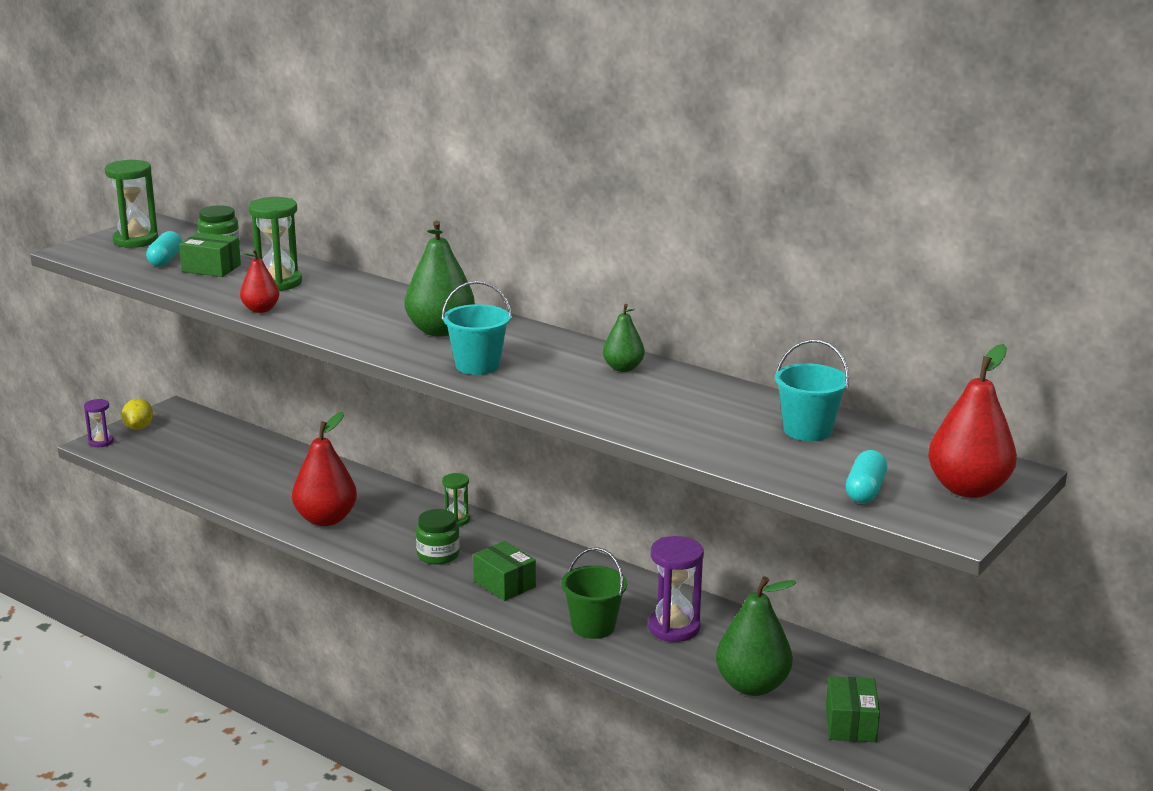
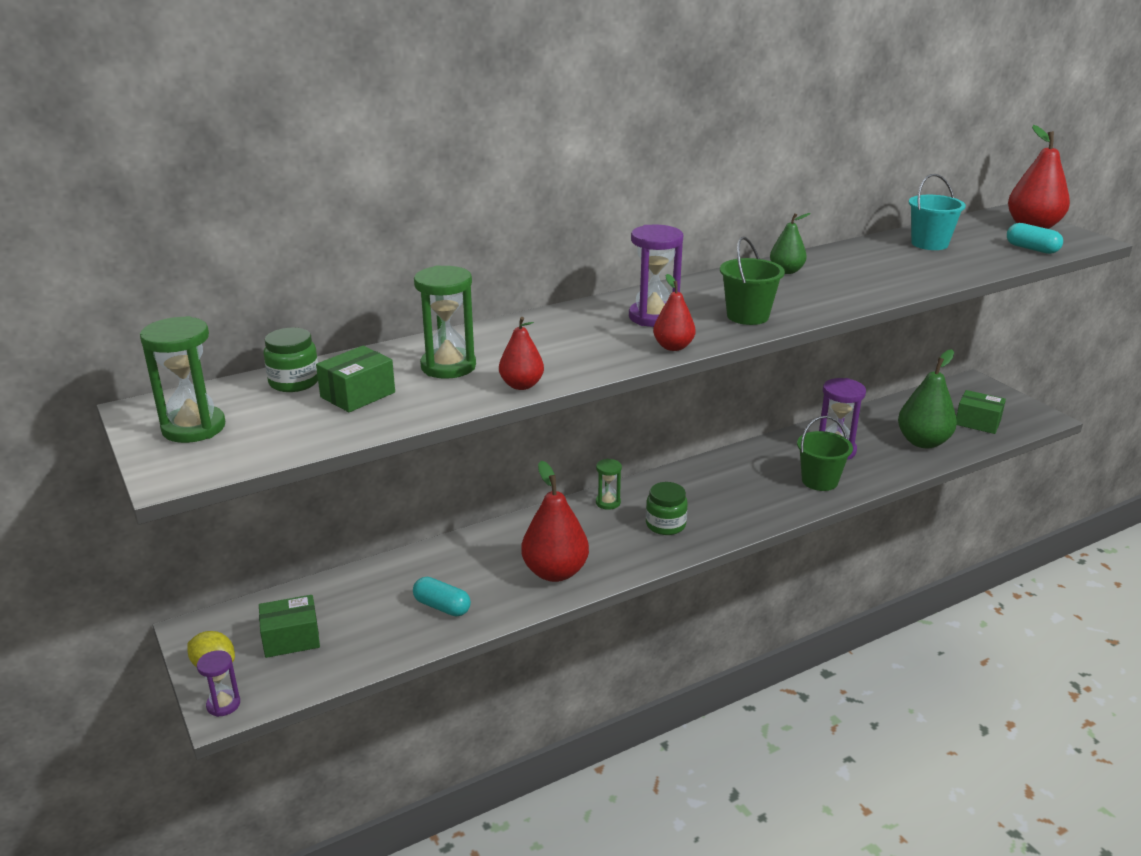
camera: 65 degrees left, 5 degrees up
(165, 260) = (293, 417): turquoise capsule -> turquoise capsule (442, 607)
(377, 347) = (673, 347): none -> red pear
(440, 331) = (653, 317): green pear -> purple hourglass
(477, 365) = (747, 316): turquoise bucket -> green bucket
(504, 584) = (734, 504): green box -> green box (291, 639)

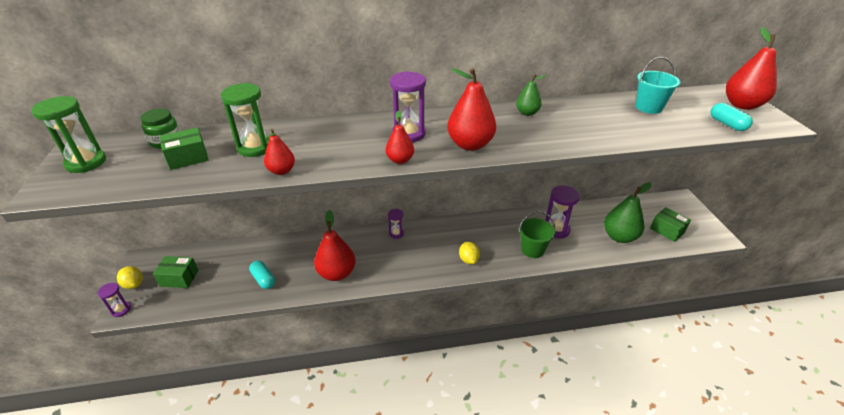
camera: 20 degrees right, 10 degrees up
(608, 502) = (396, 233): green hourglass -> purple hourglass
(665, 525) = (419, 257): green jar -> none
(740, 512) = (468, 260): none -> yellow lemon
(747, 316) = (470, 144): green bucket -> red pear

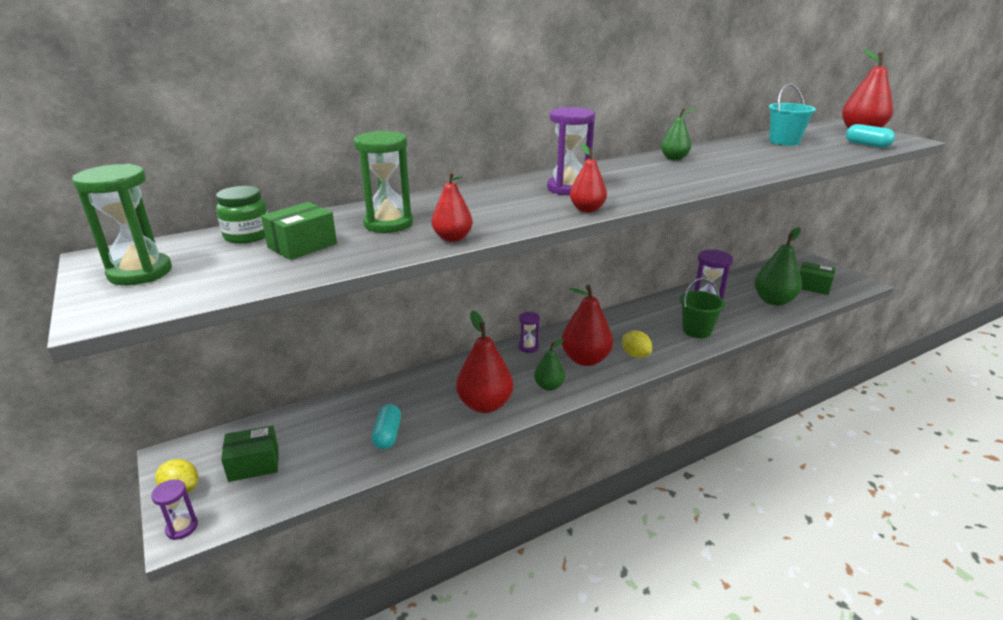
camera: 20 degrees left, 10 degrees down
(263, 279) = (387, 435): turquoise capsule -> turquoise capsule turned 60 degrees clockwise
(388, 270) = (549, 386): none -> green pear
(470, 144) = (648, 188): red pear -> red pear (585, 359)

